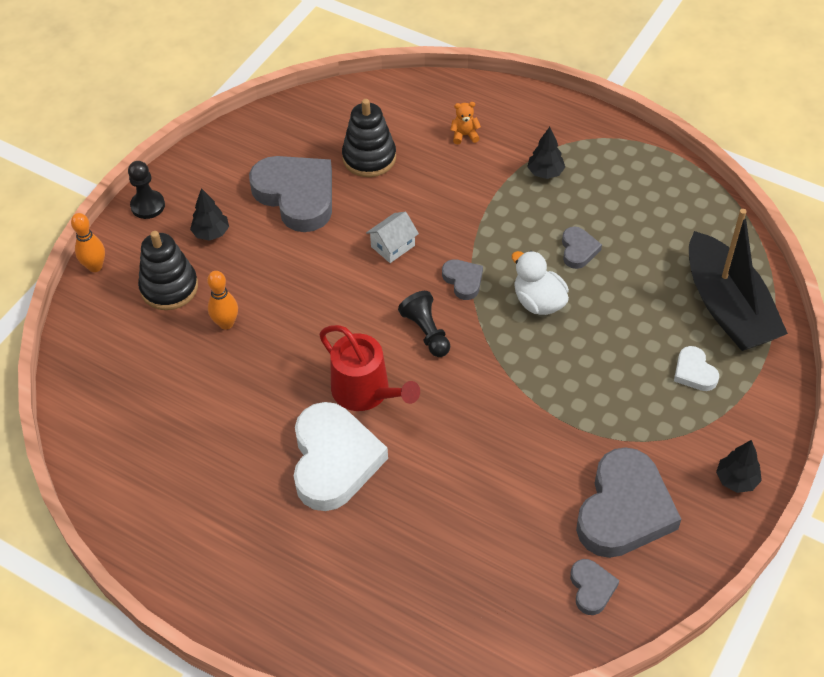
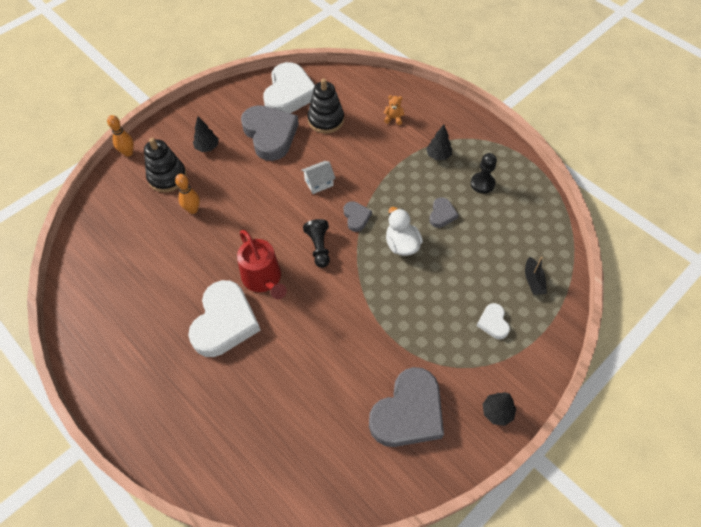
camera: 15 degrees right, 5 degrees up
(148, 206) = (176, 121): black pawn -> black pawn (482, 184)
(301, 131) = (289, 93): none -> white heart
(591, 588) = (364, 466): grey heart -> none
(727, 307) = (533, 281): black boat -> black boat, size x0.40

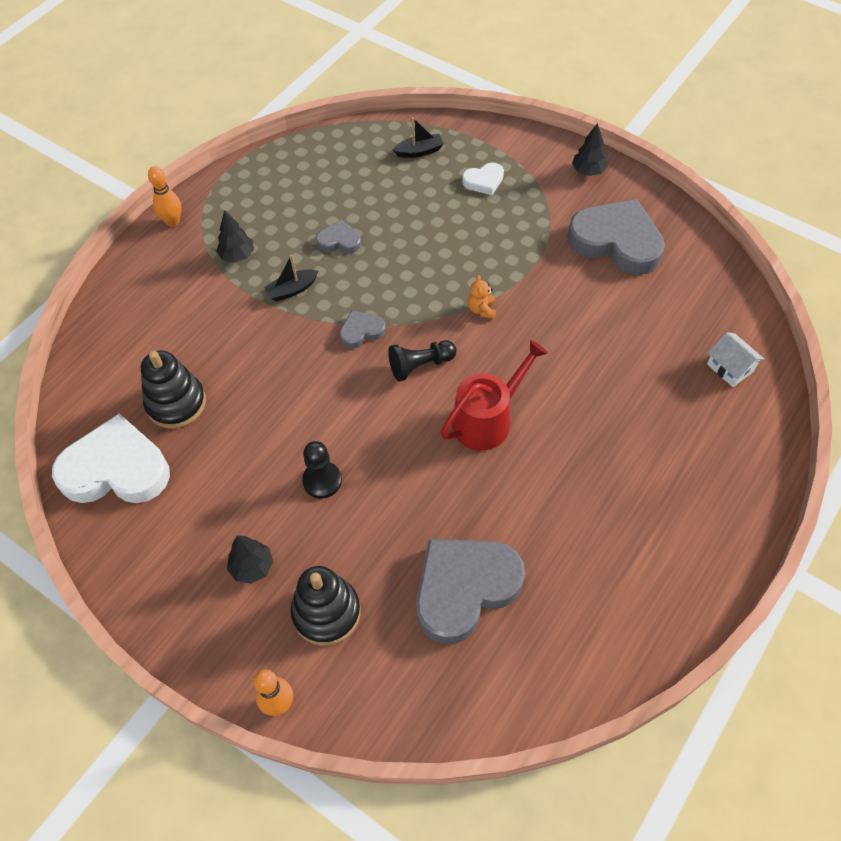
camera: 100 degrees left, 0 degrees up
(193, 210) = (387, 549): orange bowling pin -> orange bowling pin (173, 221)
(224, 322) = (565, 450): white heart -> none
(270, 135) = (215, 476): grey heart -> grey heart (464, 589)
(319, 183) = (306, 387): white house -> white house (730, 368)
(393, 118) = (168, 316): orange teddy bear -> orange teddy bear (481, 309)
(401, 183) = (292, 290): none -> black boat
(402, 244) = (395, 276): white duck -> none
(482, 184) = (281, 205): black pawn -> black pawn (322, 481)

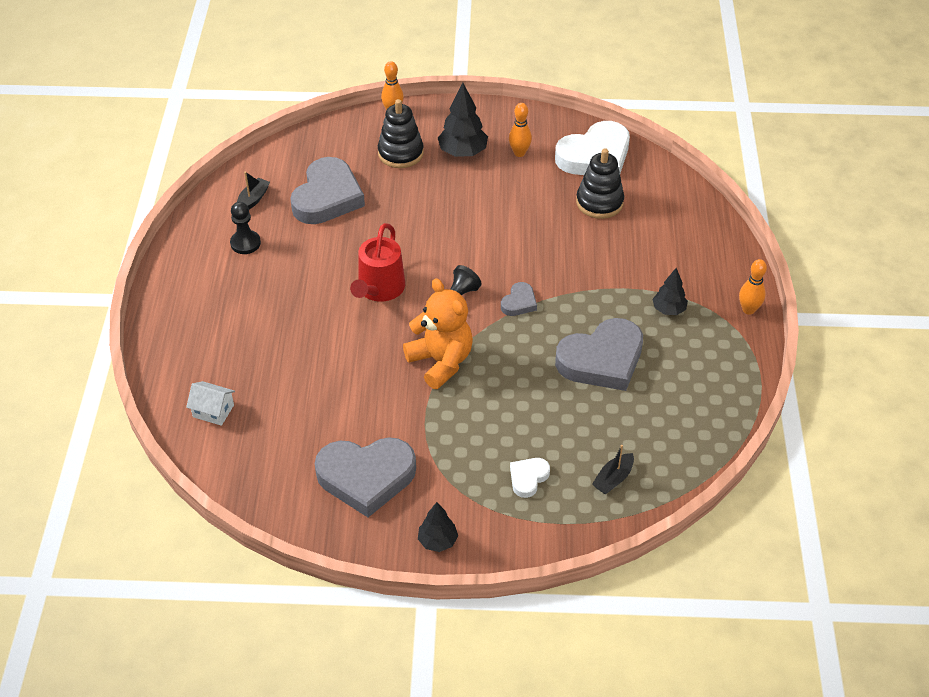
camera: 145 degrees right, 10 degrees down
(190, 525) = (519, 153): none -> orange bowling pin
(252, 567) = (463, 152): black tree -> black tree, size x1.60
(292, 290) = (600, 306): black boat -> black boat (253, 199)
(322, 481) = (461, 207): black pawn -> black pawn (245, 243)
(339, 241) = (602, 360): grey heart -> grey heart, size x2.14
(481, 309) = (441, 362): orange teddy bear -> orange teddy bear, size x2.40

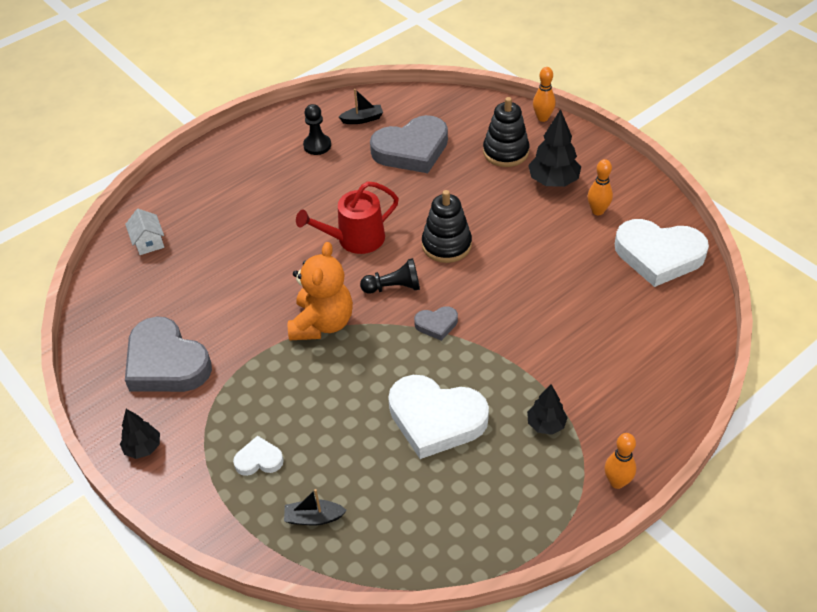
camera: 50 degrees right, 0 degrees up
(599, 202) = (610, 295): black stacking toy -> black stacking toy (446, 245)
(602, 360) = (436, 419): grey heart -> white heart

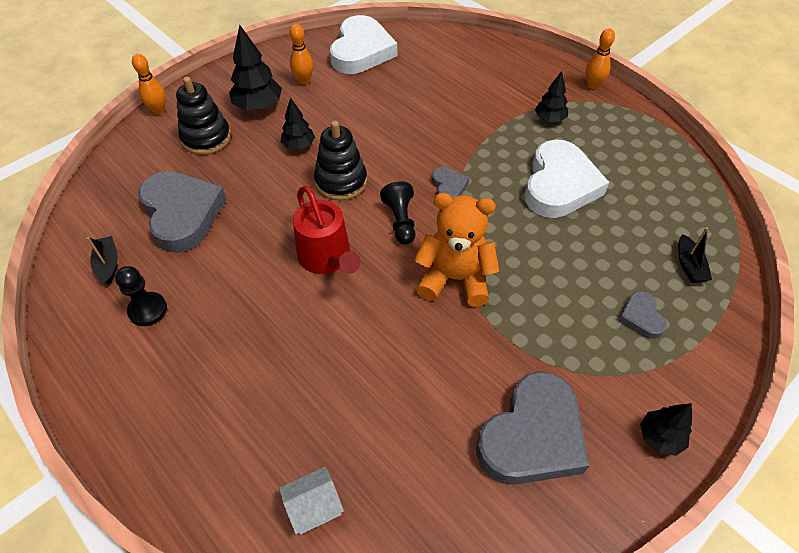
camera: 95 degrees left, 5 degrees up
(259, 460) = (641, 317): white heart -> grey heart
(496, 213) = (299, 145): none -> black tree

